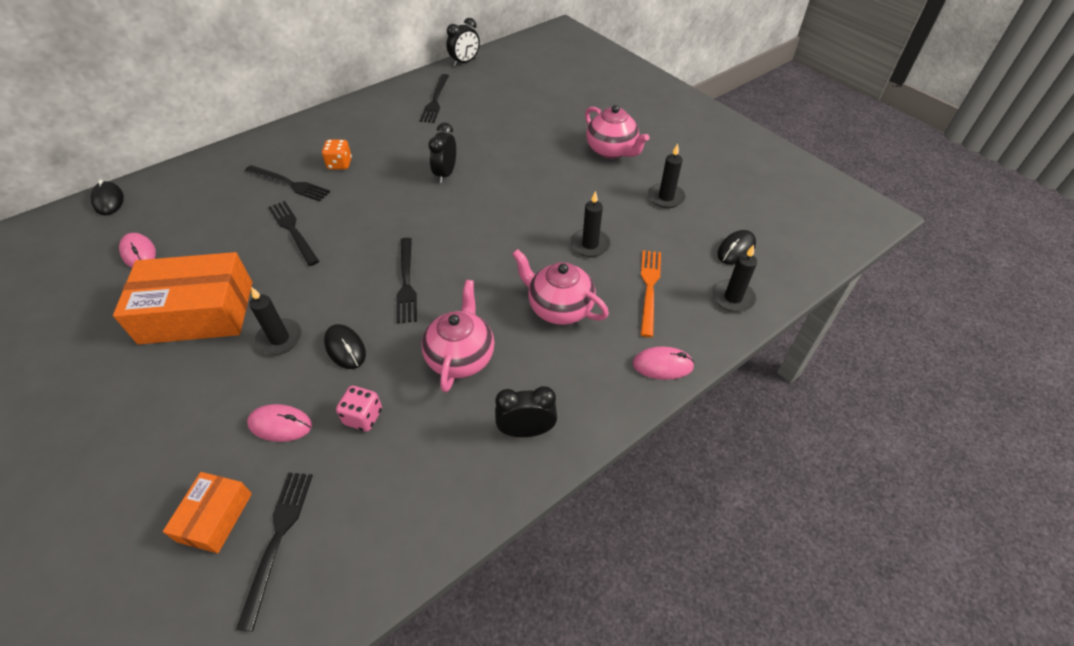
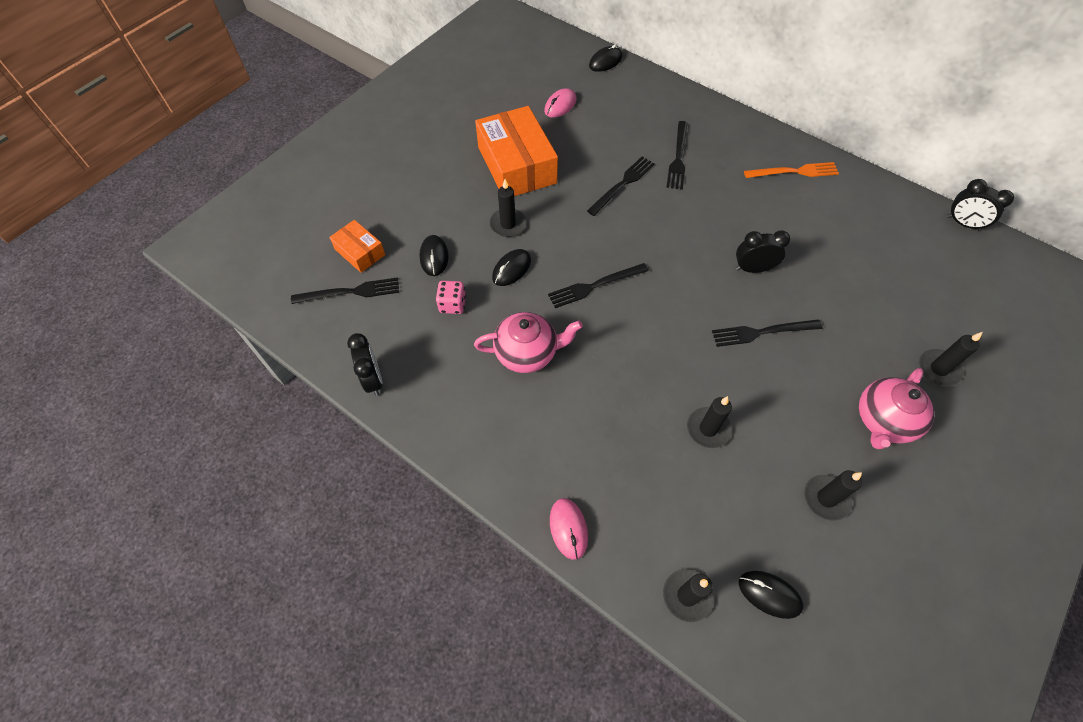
camera: 75 degrees right, 10 degrees up
(215, 517) = (360, 252): orange box -> orange box turned 45 degrees clockwise
(280, 425) = (434, 257): pink mouse -> black mouse
(340, 164) = (722, 181): orange dice -> none
(435, 100) = (869, 220): black fork -> black fork (762, 332)
(526, 430) = (467, 423): black clock -> black clock (373, 379)
(559, 308) = (609, 418): pink teapot -> none
(579, 113) = (938, 369): none -> black candle
(649, 288) = (667, 501): orange fork -> orange fork (794, 172)

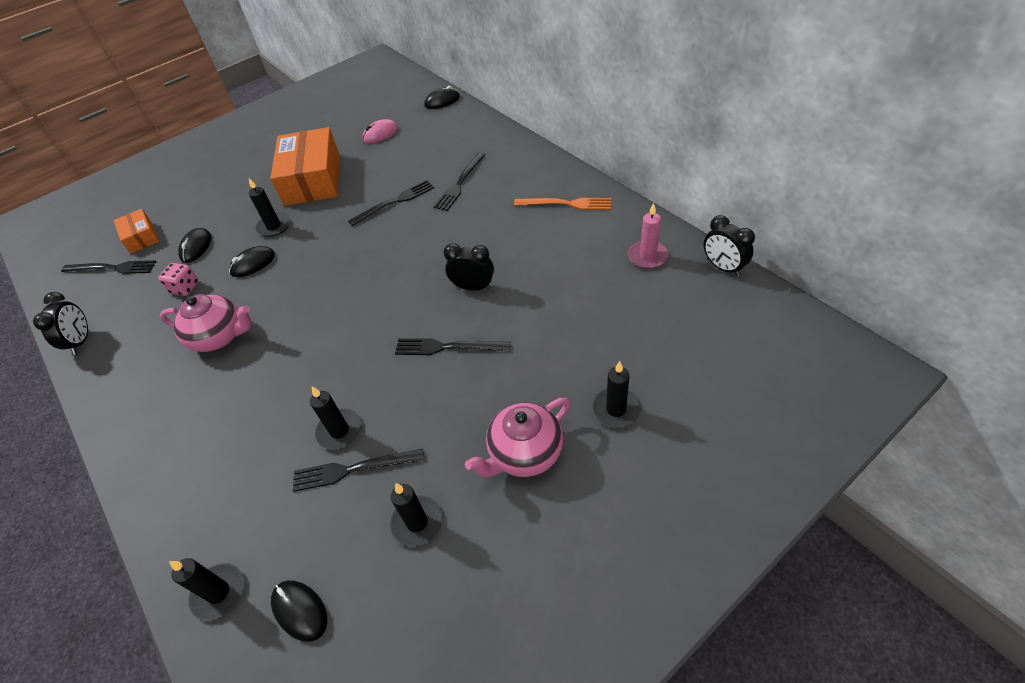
camera: 20 degrees right, 10 degrees down
(568, 528) = (153, 502): pink mouse -> none
(595, 286) = (316, 286): black fork -> black fork (353, 469)
(894, 220) = (647, 256): none -> pink candle

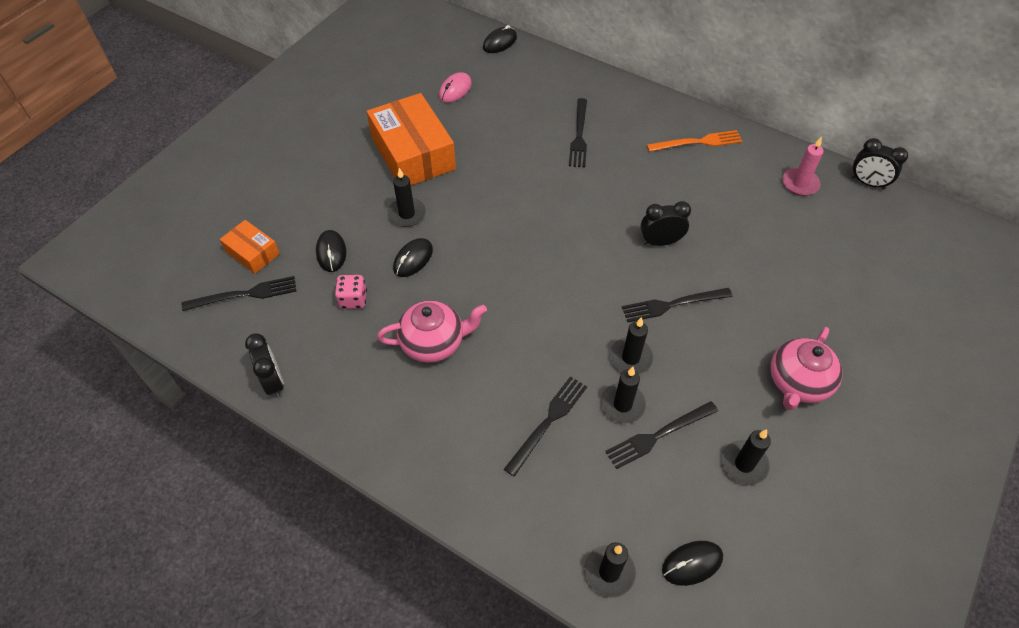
camera: 25 degrees left, 5 degrees up
(300, 610) = (692, 563): black mouse -> black mouse turned 45 degrees counterclockwise
(395, 202) = (523, 166): black fork -> black fork (548, 422)
(616, 409) = (849, 328): black candle -> black candle (630, 358)

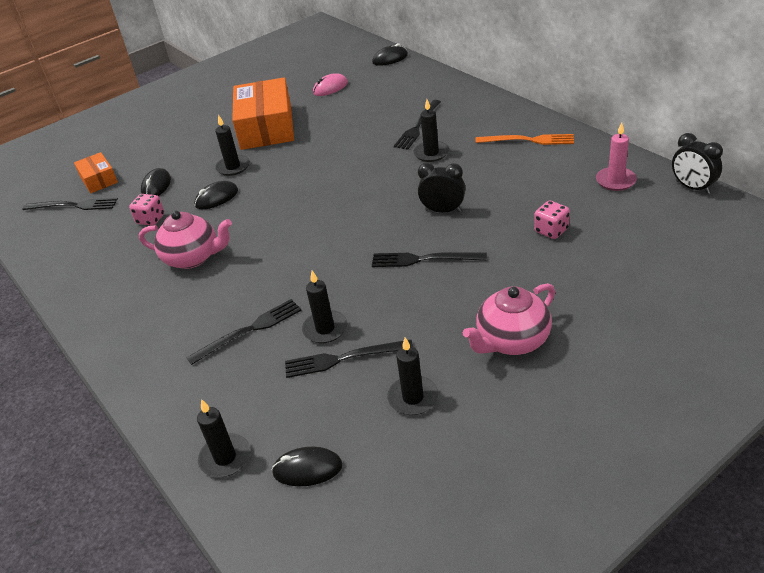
camera: 25 degrees right, 15 degrees down
(274, 382) = (53, 265): black clock -> none
(630, 358) = (356, 294): black candle -> black candle (431, 153)
(771, 251) = (551, 230): none -> pink dice

